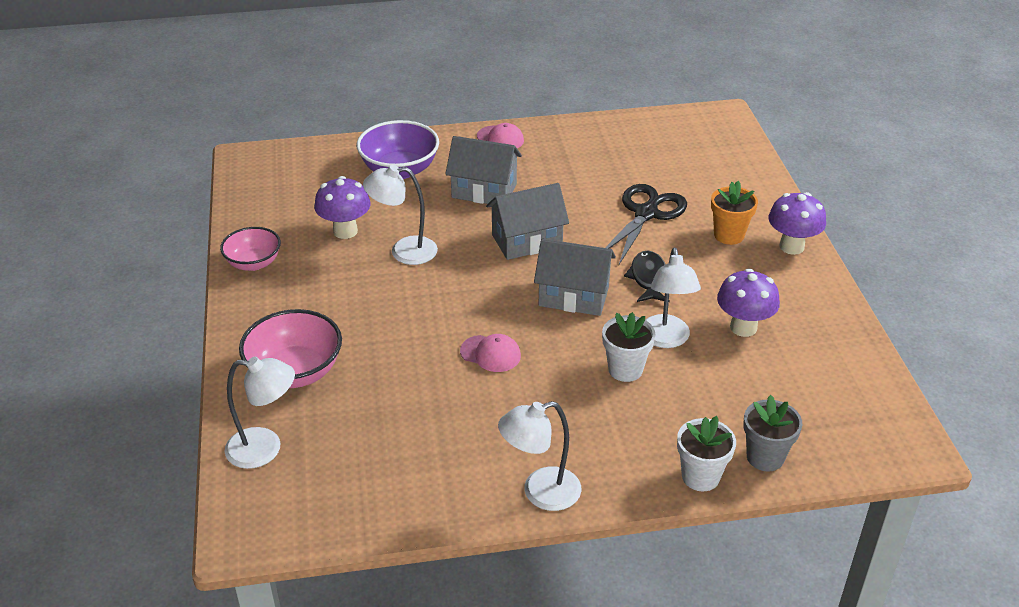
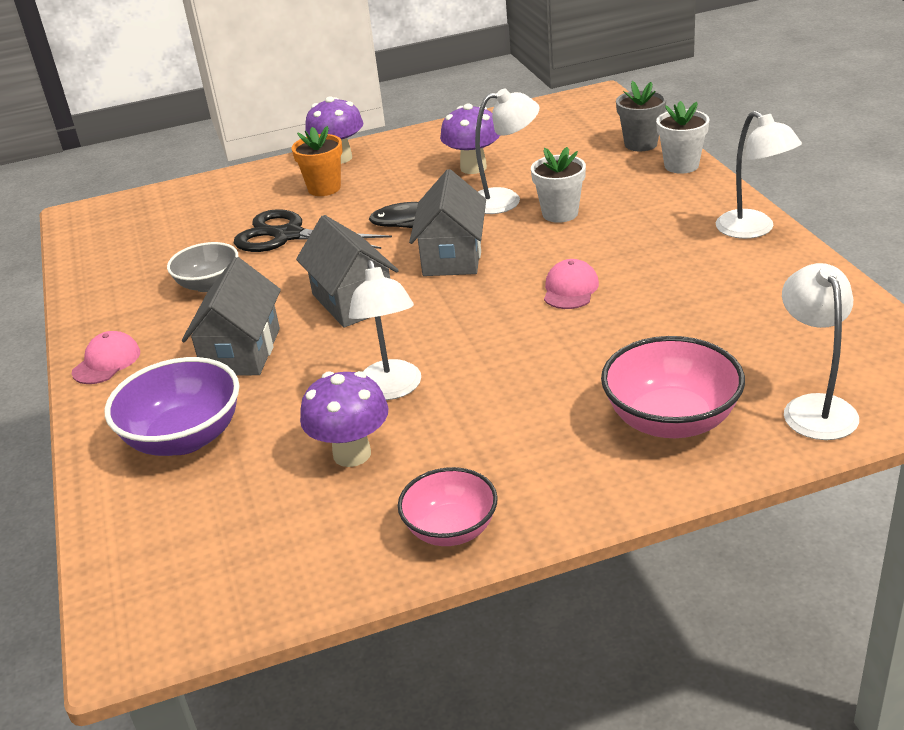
camera: 95 degrees left, 5 degrees down
(583, 176) = (209, 284): none -> grey bowl

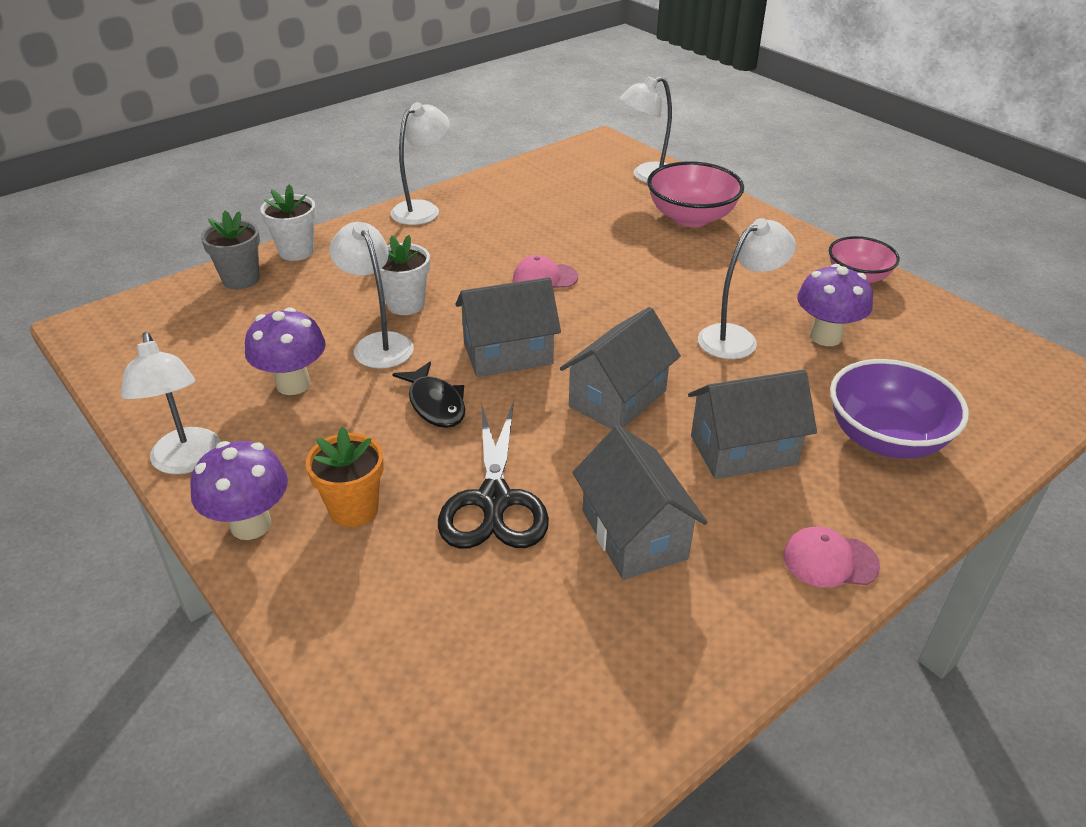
camera: 115 degrees left, 5 degrees up
(209, 284) = (634, 534): grey bowl -> grey house
(414, 137) = (187, 461): none -> white lamp

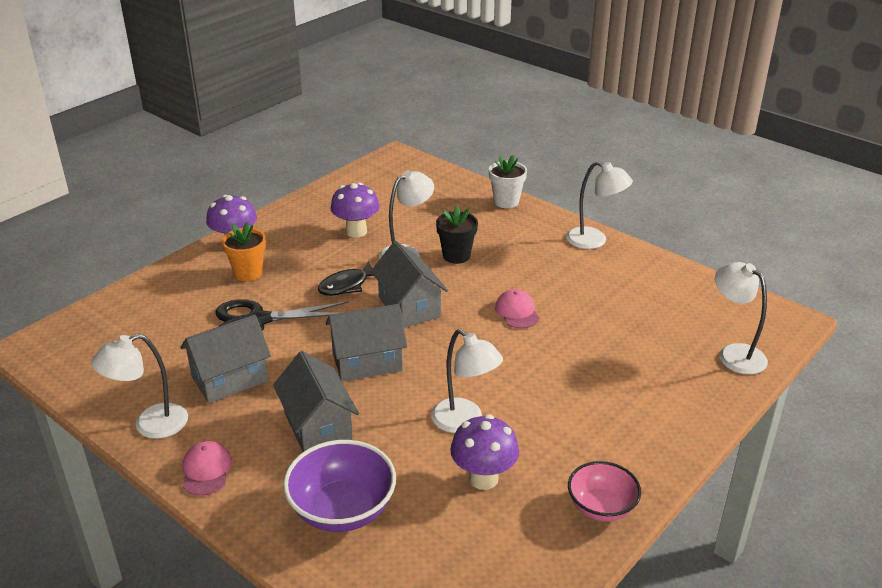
camera: 80 degrees right, 5 degrees down
(187, 461) = (282, 214): white lamp -> white lamp (150, 425)
(241, 279) = (463, 190): grey flower pot -> none
(405, 304) = (456, 256): white flower pot -> black flower pot
(618, 399) = (367, 362): grey house -> grey house turned 45 degrees counterclockwise
(691, 217) = (664, 387): pink bowl -> none

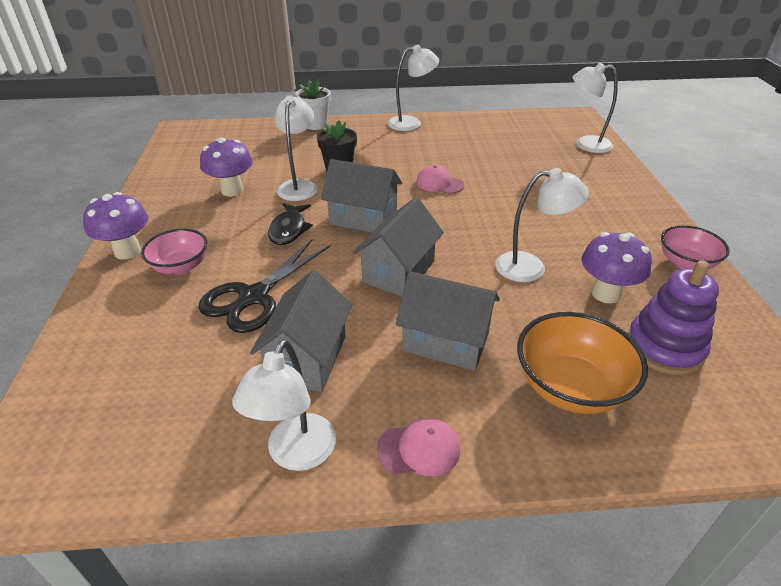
camera: 45 degrees left, 5 degrees up
(206, 470) = (419, 449): pink cap -> pink cap turned 135 degrees clockwise
(248, 273) = (180, 266): orange flower pot -> pink bowl
(342, 510) = (570, 387): purple bowl -> orange bowl
(451, 541) = (664, 348): none -> purple stacking toy

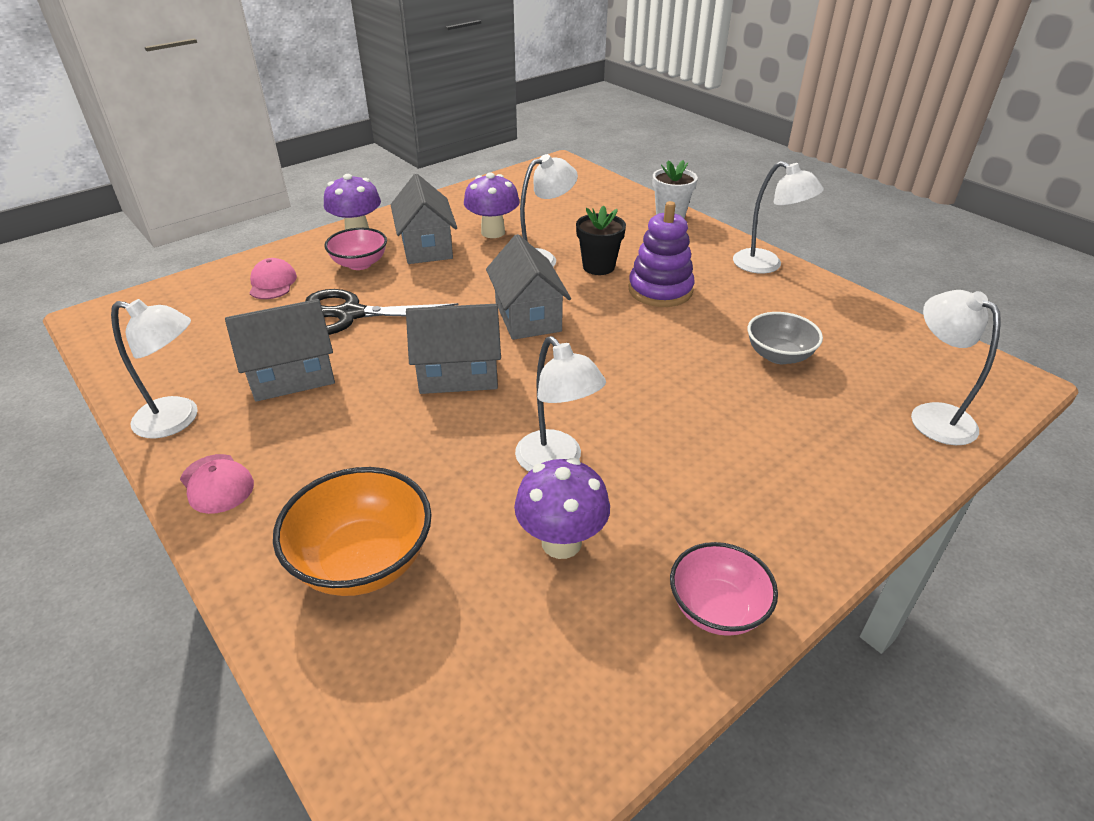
camera: 55 degrees right, 0 degrees up
(289, 229) = (463, 286): black fish -> none
(296, 454) = (178, 419): white lamp -> white lamp turned 150 degrees counterclockwise
(439, 183) = (655, 335): pink cap -> pink cap (272, 283)
(446, 342) = (371, 446): grey house -> grey house (426, 247)
(499, 158) = (778, 355): none -> grey bowl
(664, 348) = (494, 628): purple stacking toy -> purple stacking toy (660, 290)

